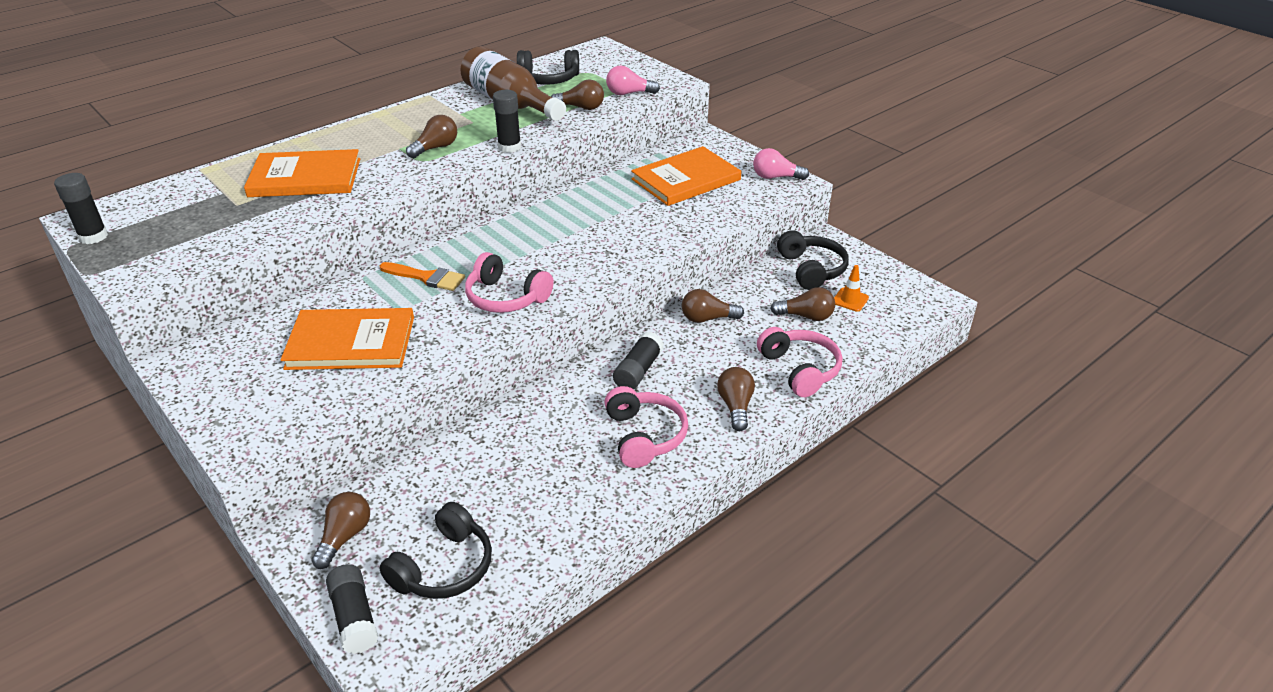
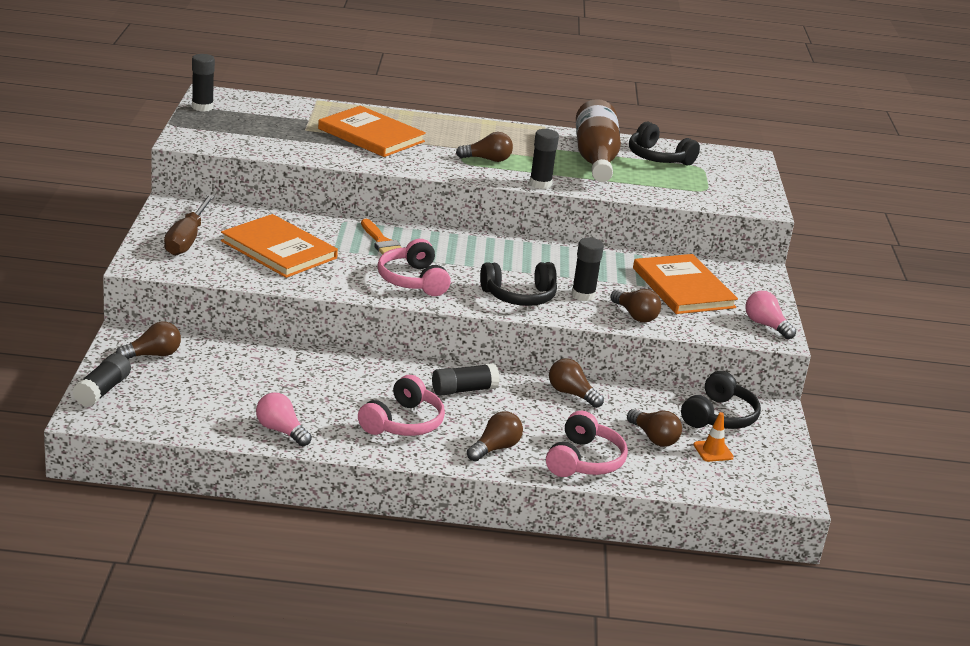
camera: 40 degrees right, 10 degrees down
(247, 389) = (187, 239): none -> brown screwdriver
(444, 567) = (180, 402): black headphones -> black headphones (519, 296)
(581, 107) = (646, 186): brown light bulb -> brown light bulb (635, 315)
(629, 93) = (706, 196): pink light bulb -> pink light bulb (281, 431)
(639, 228) = (583, 295): none -> black glue stick
(686, 179) = (683, 288): orange book -> orange book turned 60 degrees clockwise

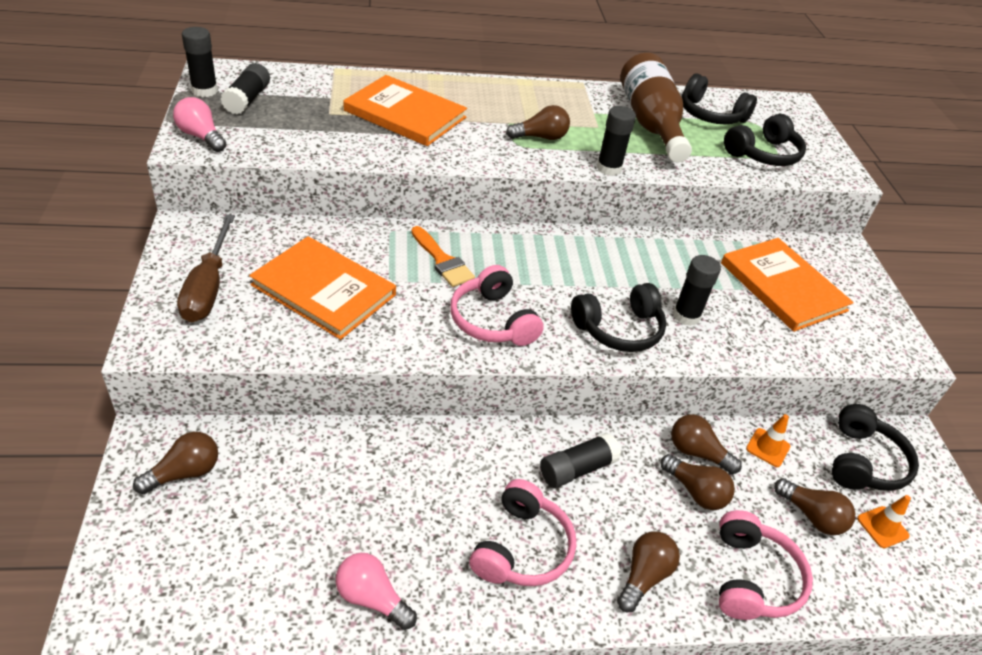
camera: 10 degrees left, 15 degrees up
(102, 390) = (120, 561): black glue stick -> black glue stick (247, 99)
(635, 315) = (753, 341): brown light bulb -> brown light bulb (695, 491)
(636, 398) = (767, 447): none -> orange traffic cone
(693, 187) = (763, 154): none -> black headphones
(766, 325) = (890, 335): pink light bulb -> pink light bulb (201, 136)

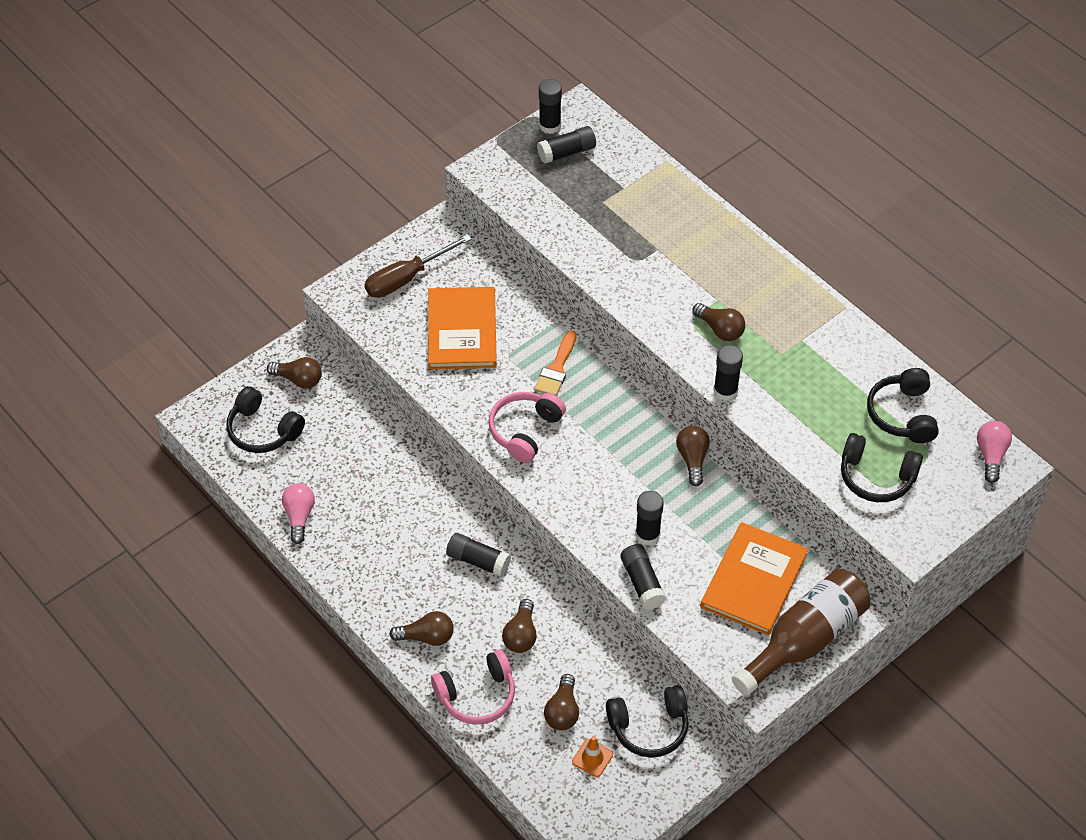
camera: 60 degrees right, 10 degrees up
(201, 136) = (498, 167): pink light bulb -> pink light bulb (991, 455)
(405, 114) = (654, 239): orange book -> none
(522, 548) = (392, 565): pink headphones -> none
(619, 329) = (590, 503): black headphones -> black headphones (263, 430)
(650, 123) = (831, 383): brown bottle -> brown bottle (804, 640)
(697, 453) = (558, 621): brown light bulb -> brown light bulb (692, 459)
(740, 350) = (642, 583): none -> black glue stick
(767, 447) = (605, 661): orange traffic cone -> none

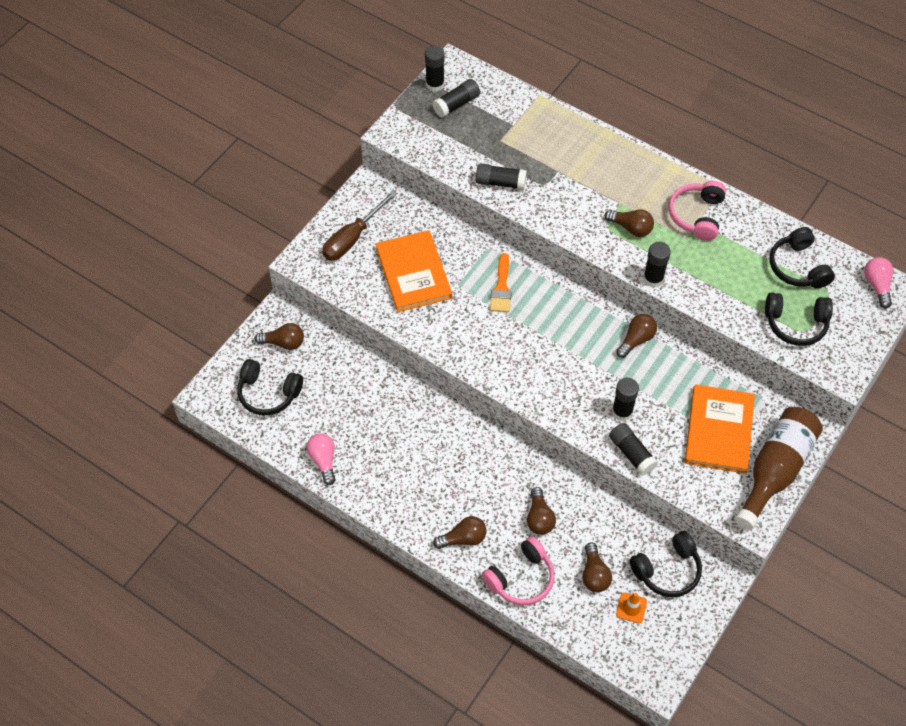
camera: 15 degrees left, 5 degrees up
(478, 561) = (483, 463): black glue stick -> black glue stick (500, 182)
(525, 431) = (493, 347): pink headphones -> pink headphones (696, 215)
(692, 459) = (636, 340): brown light bulb -> brown light bulb turned 60 degrees clockwise

